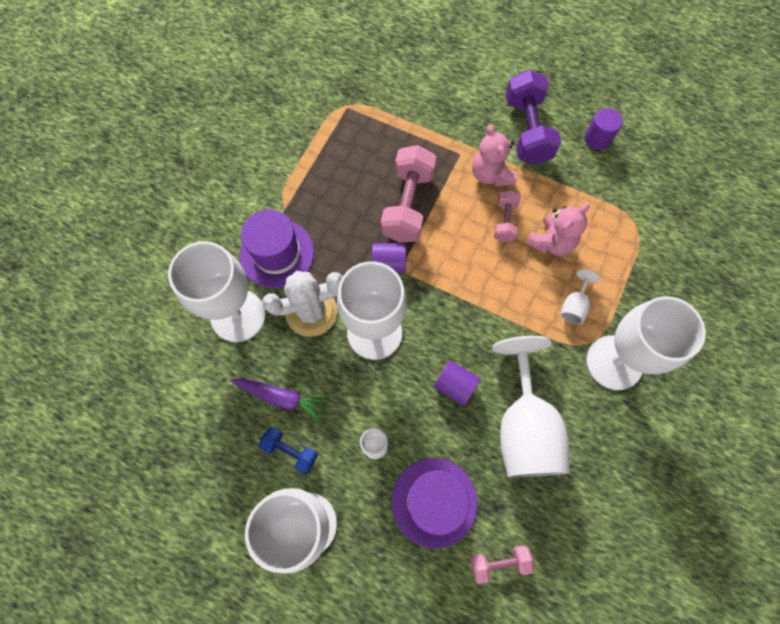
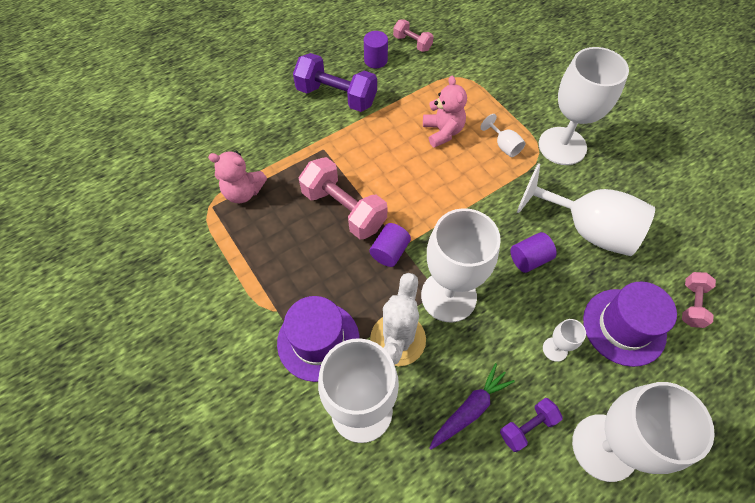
camera: 60 degrees left, 10 degrees down
(290, 451) = (527, 427): blue dumbbell -> purple dumbbell
(490, 174) = (357, 139): pink teddy bear -> pink teddy bear (243, 192)
(505, 221) = (405, 151): pink dumbbell -> pink dumbbell (412, 43)

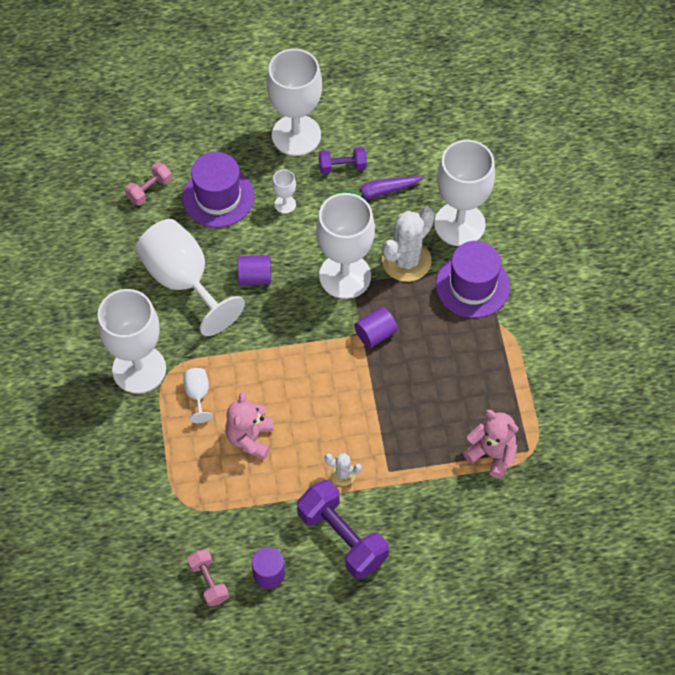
camera: 155 degrees left, 0 degrees up
(344, 209) = (398, 393): pink dumbbell -> none
(358, 134) = (343, 474): none -> white cactus

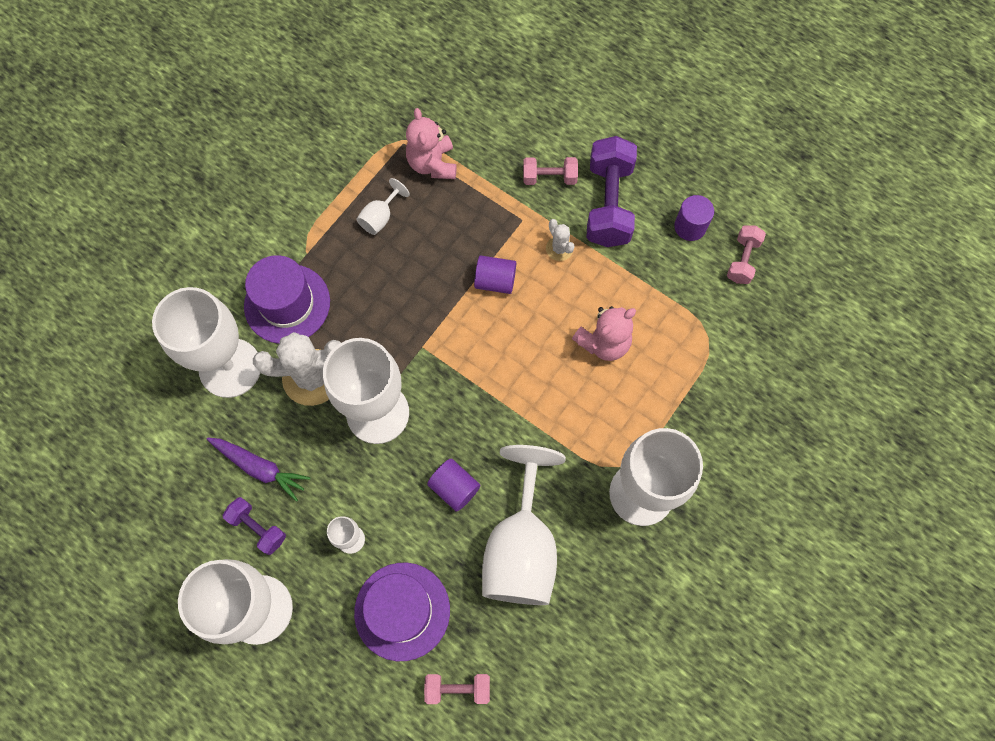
camera: 135 degrees left, 10 degrees up
(198, 395) = (612, 420): white goblet -> white goblet (380, 217)
(375, 334) = (411, 336): purple cylinder -> purple cylinder (495, 281)
(403, 519) = (549, 177): none -> pink dumbbell

